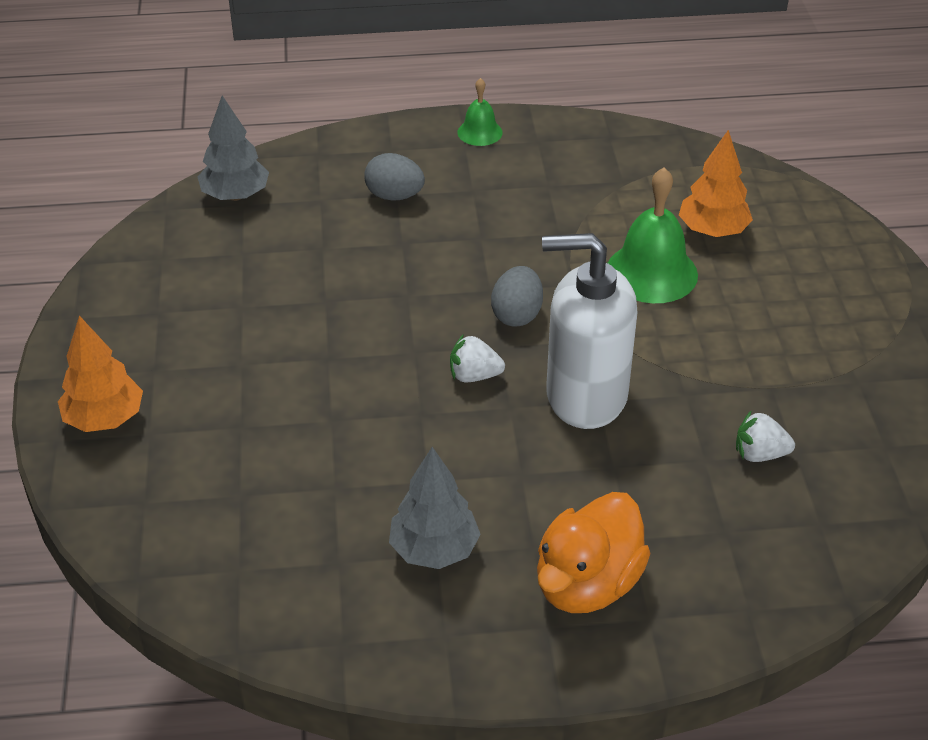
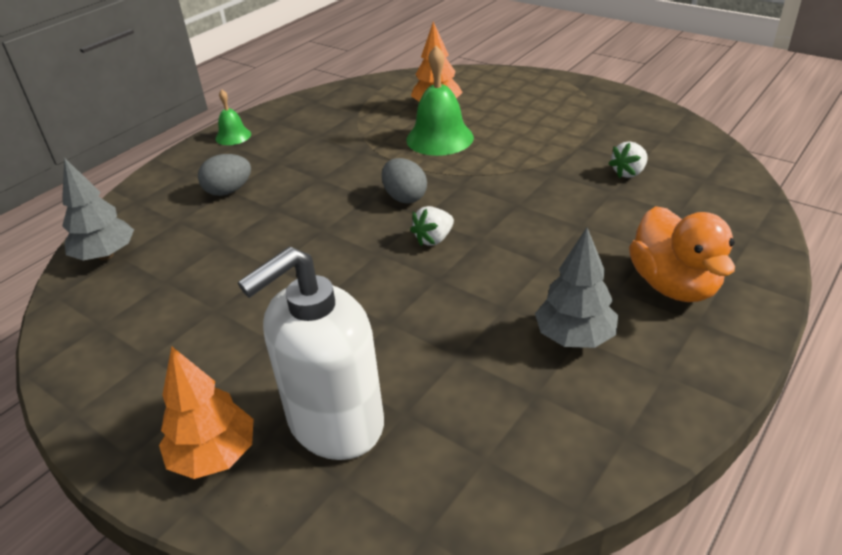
camera: 45 degrees left, 5 degrees down
(585, 395) = (508, 206): white soap dispenser -> white soap dispenser (335, 423)

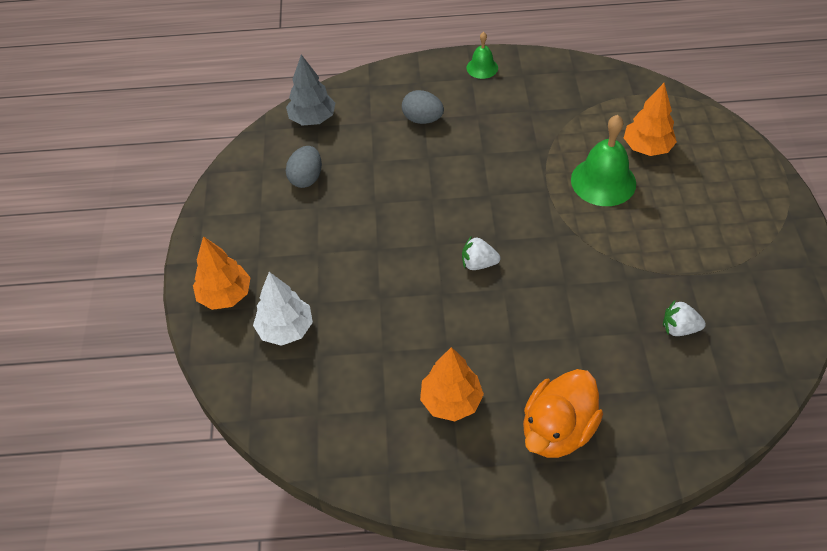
camera: 50 degrees right, 15 degrees up
(335, 423) = (286, 329): white soap dispenser -> white tree
(405, 197) = (508, 215): grey egg -> grey egg (306, 178)
(574, 337) = (451, 401): grey tree -> orange tree

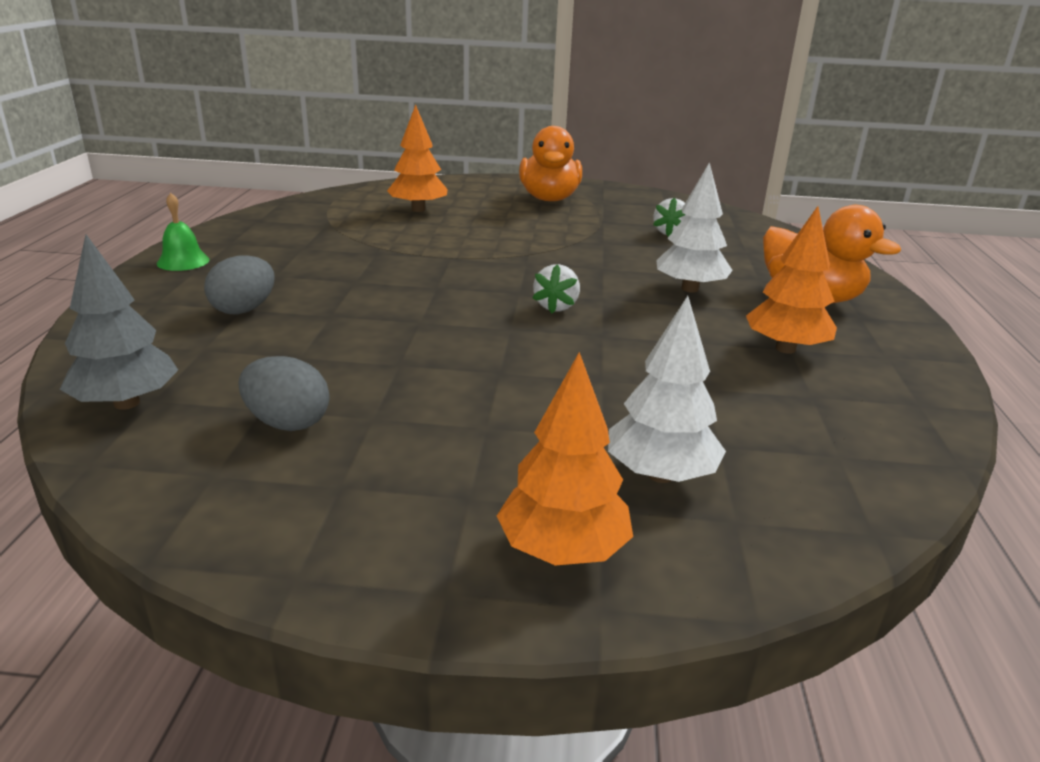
camera: 85 degrees left, 25 degrees down
(543, 343) = (689, 289): none -> white tree
(603, 181) = (454, 232): green bell -> none
(732, 228) = (549, 199): none -> orange duck

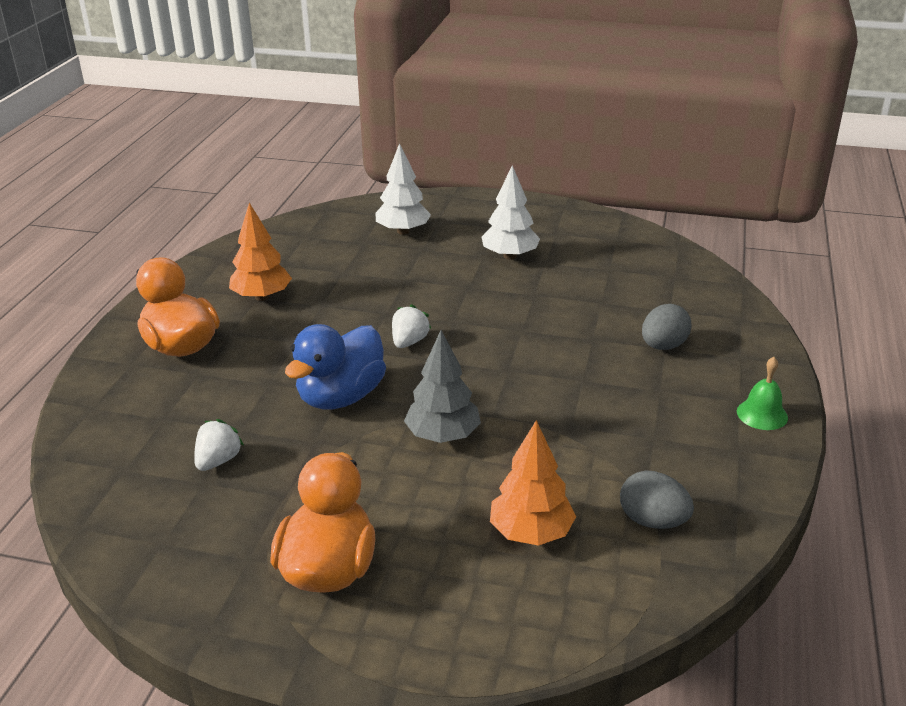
camera: 170 degrees left, 5 degrees up
(126, 403) = (687, 274): grey tree -> grey tree (443, 436)
(287, 423) = (591, 260): grey egg -> grey egg (653, 521)
(563, 550) = (460, 209): orange tree -> none
(601, 265) = (341, 397): none -> blue duck
(689, 289) = (278, 360): white tree -> white tree (510, 256)

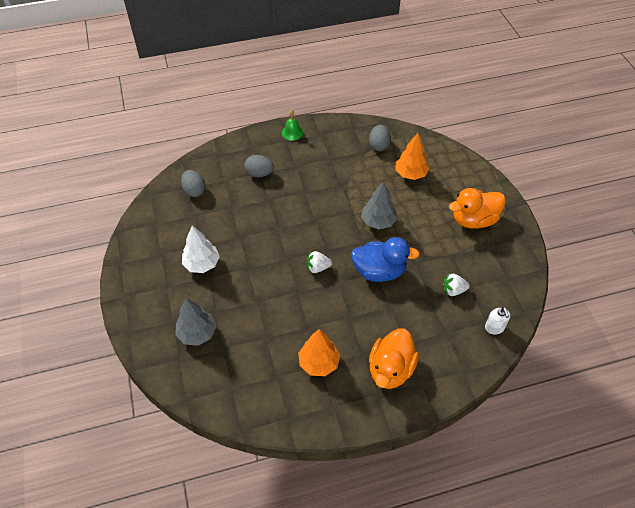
camera: 120 degrees left, 20 degrees up
(105, 473) = (494, 328): none -> white soap dispenser
(403, 231) = (197, 333): white tree -> grey tree
(663, 280) = (194, 191): none -> grey egg

